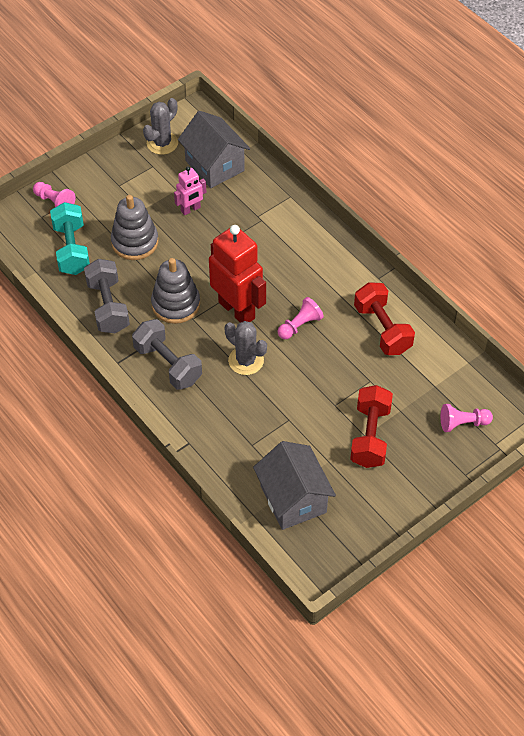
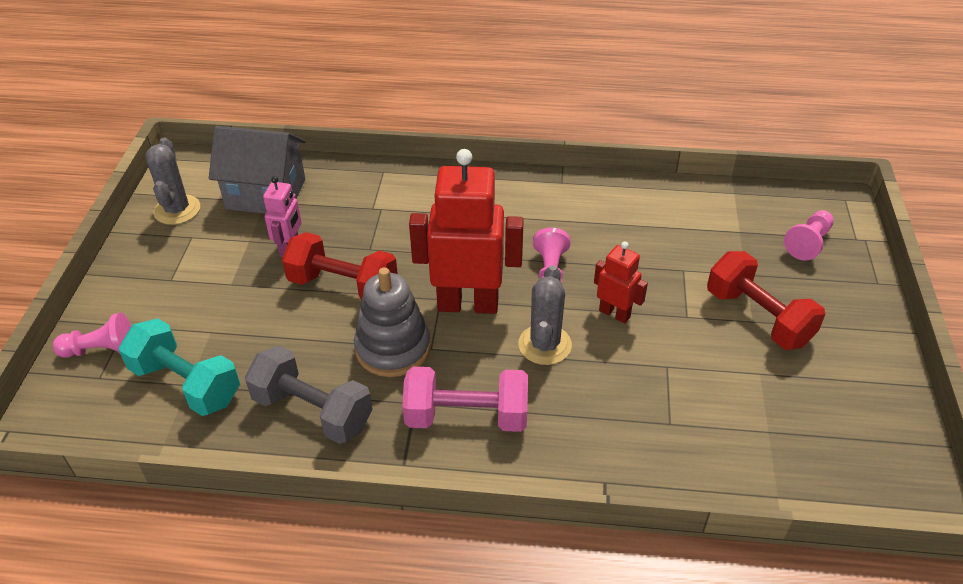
camera: 45 degrees left, 10 degrees down
(135, 242) = (262, 321): grey stacking toy -> none
(168, 364) = (466, 417): grey dumbbell -> pink dumbbell
(246, 360) = (544, 345): grey cactus -> grey cactus turned 75 degrees counterclockwise
(293, 499) = (788, 441): grey house -> none
(301, 373) = (614, 313): none -> red robot
(382, 329) = (627, 219): red dumbbell -> red dumbbell (343, 286)

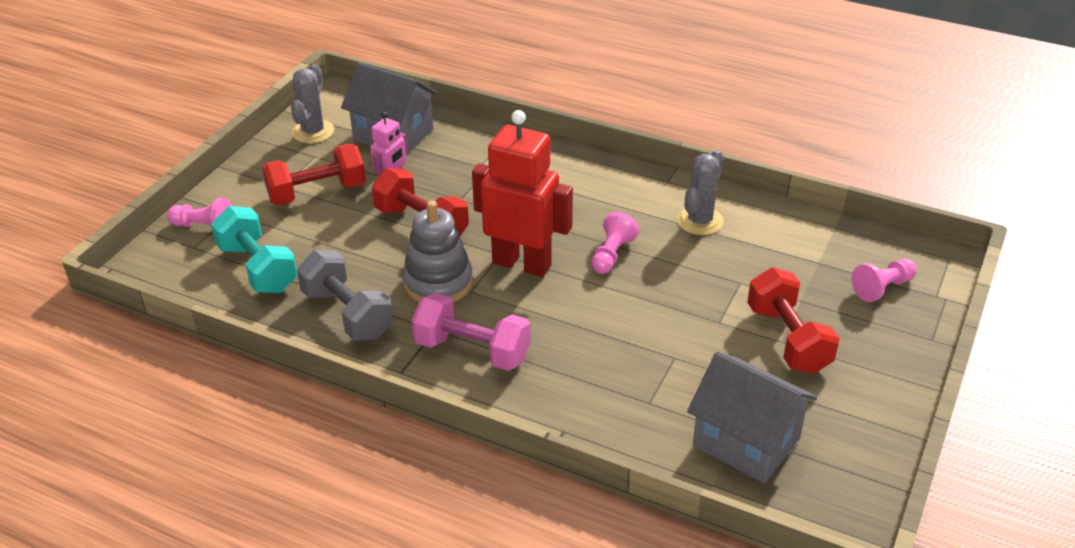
camera: 20 degrees right, 5 degrees down
(213, 278) = (317, 193): none -> red dumbbell
(544, 345) = (572, 312): grey cactus -> grey cactus (700, 221)
(614, 313) = (651, 303): red robot -> none
(782, 439) = (746, 442): none -> grey house

